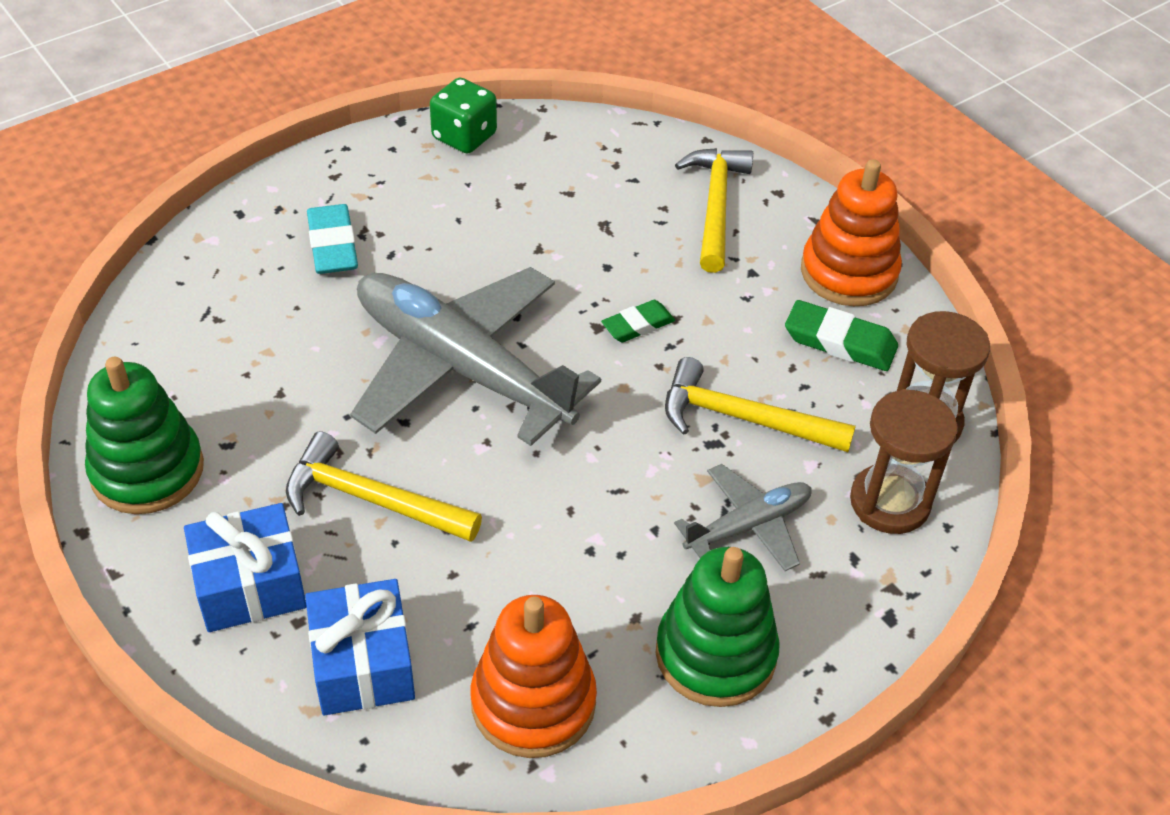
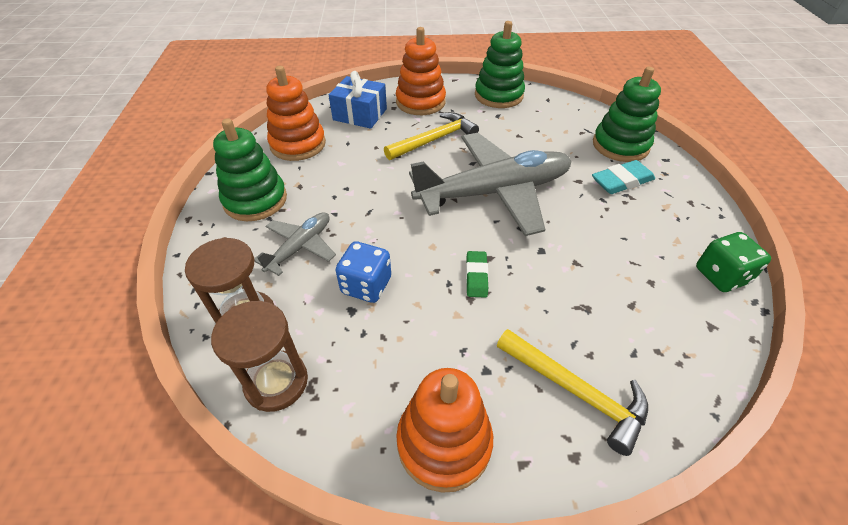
camera: 125 degrees right, 0 degrees up
(231, 266) = (620, 145): none -> green stacking toy
(250, 585) = (420, 102): blue gift -> orange stacking toy
(332, 245) = (621, 181): turquoise eraser -> turquoise eraser turned 45 degrees counterclockwise
(743, 418) = (366, 285): yellow hammer -> blue dice
(748, 526) = (300, 247): grey plane -> grey plane turned 150 degrees counterclockwise
(840, 342) = (381, 381): green eraser -> none

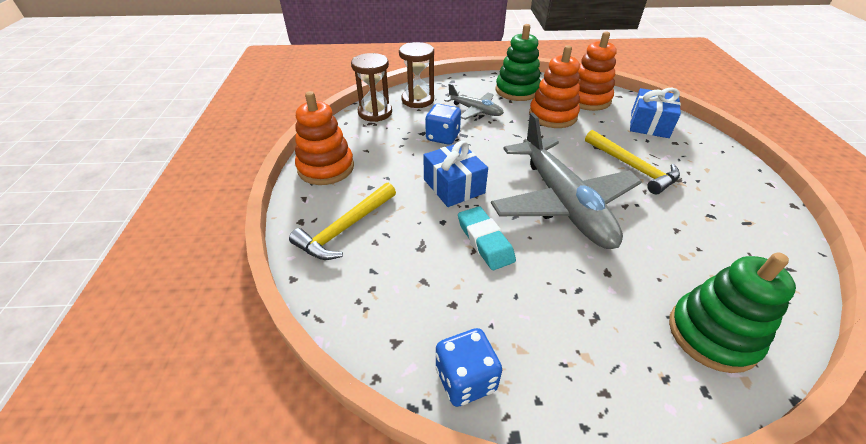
camera: 90 degrees right, 5 degrees down
(420, 102) = (697, 159): orange stacking toy -> orange stacking toy (552, 116)
(476, 276) = (454, 186): green eraser -> blue gift
(498, 95) = (760, 219): green stacking toy -> none
(621, 181) = (622, 316): turquoise eraser -> turquoise eraser (485, 241)
(721, 276) = (465, 379): green dice -> blue dice

